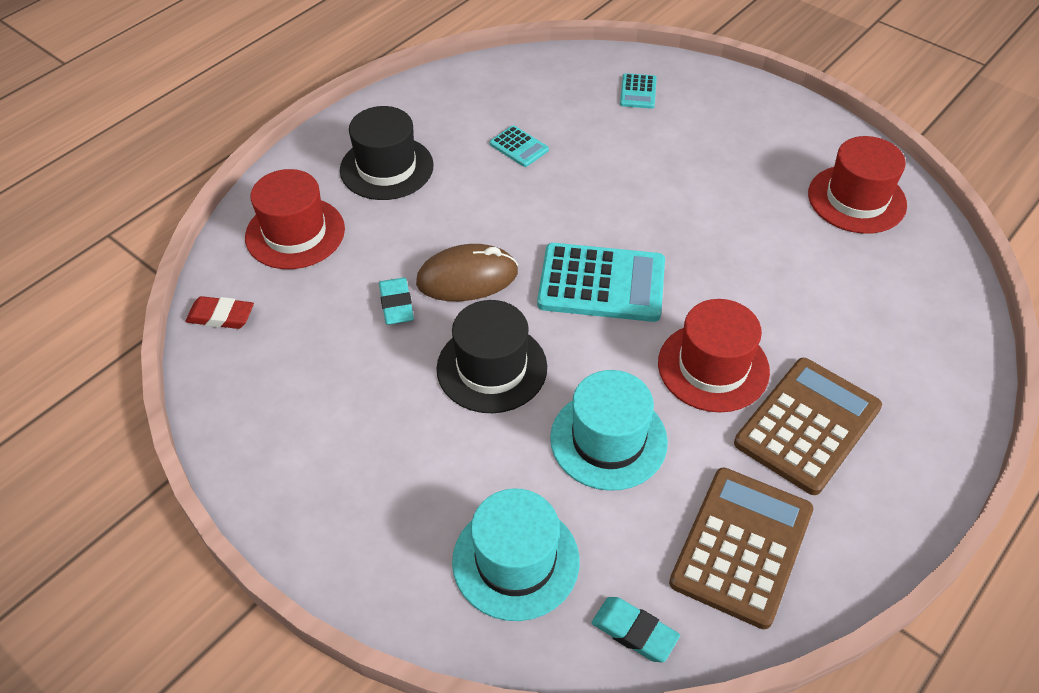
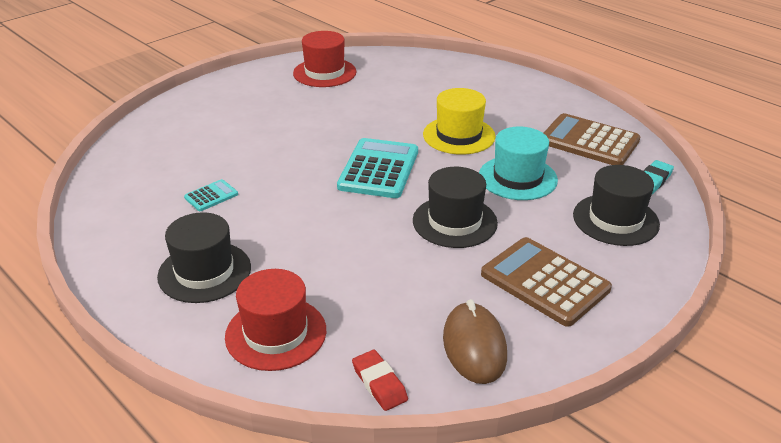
camera: 85 degrees left, 15 degrees down
(221, 316) = (379, 383): red eraser -> red eraser turned 45 degrees counterclockwise
(396, 304) = (383, 268): turquoise eraser -> none
(467, 278) = (360, 229): brown mouse -> brown mouse (474, 346)
(515, 561) = (615, 220): turquoise hat -> black hat
(638, 92) = (172, 136): turquoise calculator -> none
(713, 367) = (459, 135): red hat -> yellow hat
(807, 425) = (504, 112): brown calculator -> brown calculator (545, 282)

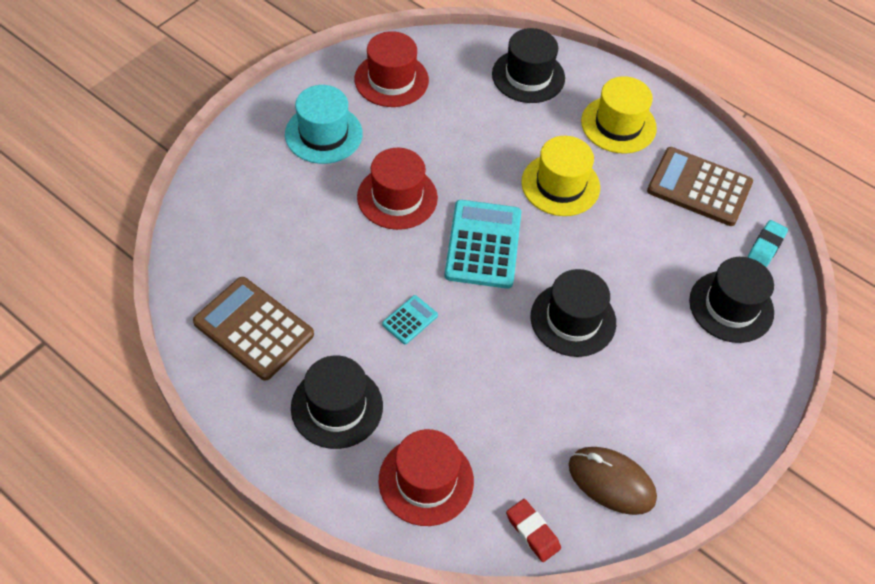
camera: 10 degrees left, 20 degrees up
(211, 196) = (314, 297): turquoise calculator -> turquoise calculator (410, 320)
(308, 138) = (397, 197): none -> red hat
(442, 74) = (528, 76): none -> black hat
(474, 346) = (611, 482): brown mouse -> brown mouse turned 45 degrees counterclockwise
(517, 178) = (629, 250): turquoise hat -> turquoise hat (323, 134)
(518, 102) = (618, 125): none -> yellow hat
(545, 282) = (668, 396): brown calculator -> brown calculator (254, 328)

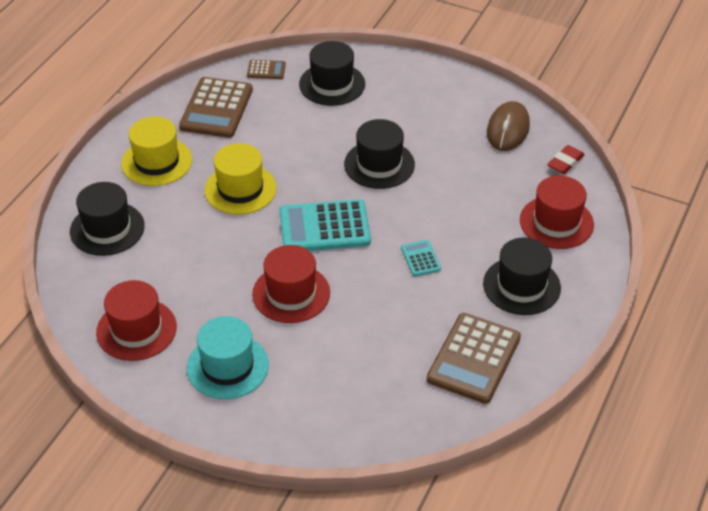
camera: 100 degrees left, 10 degrees down
(410, 320) = (420, 258): turquoise calculator -> turquoise calculator turned 45 degrees clockwise
(766, 246) = (266, 70): turquoise eraser -> brown calculator

